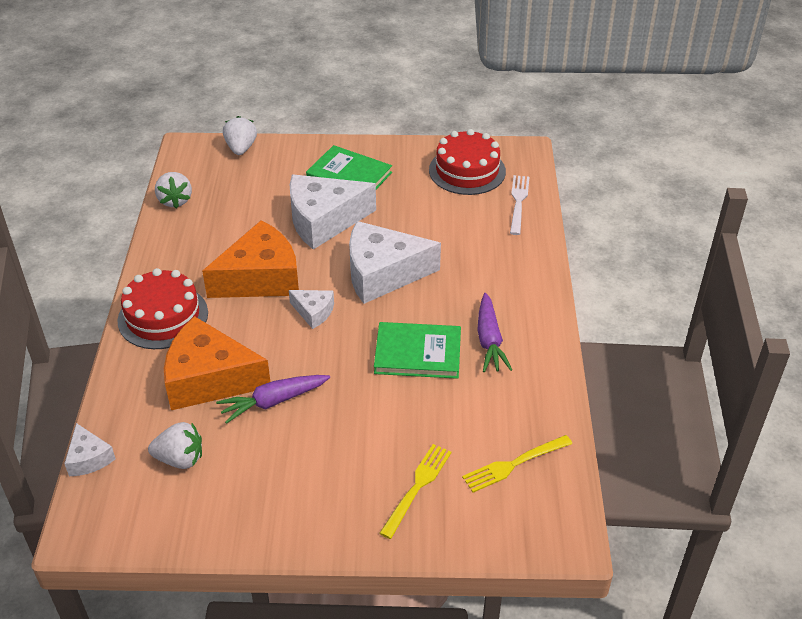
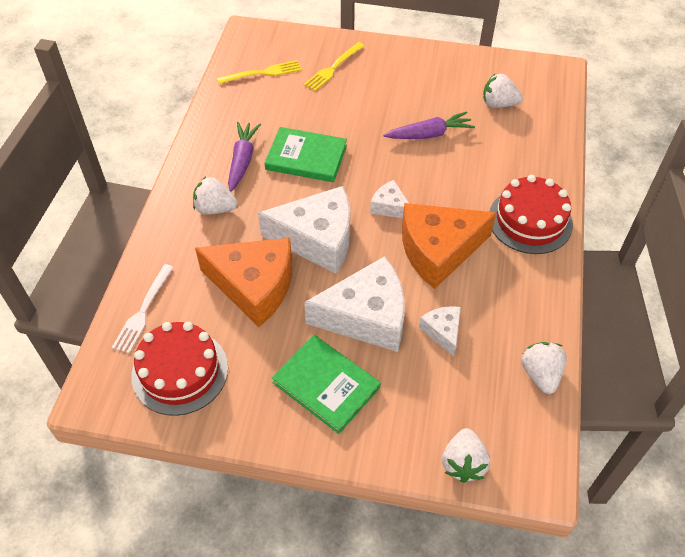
camera: 170 degrees left, 10 degrees up
(89, 458) = (566, 112): white cheese -> white cheese (442, 331)
(209, 379) = (482, 158): orange cheese -> orange cheese (254, 286)
(496, 288) = (215, 208): none -> white strawberry

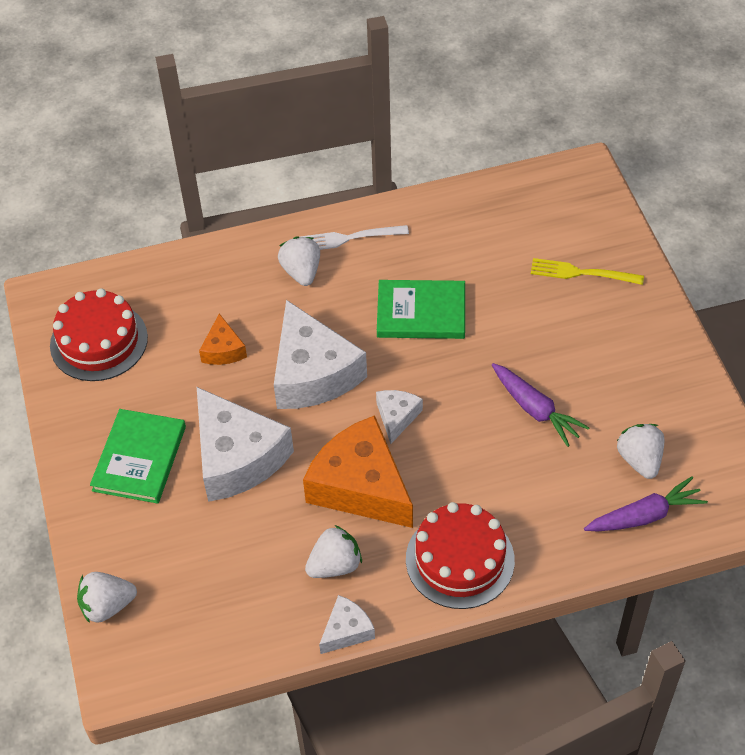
camera: 65 degrees right, 0 degrees up
(143, 311) = (149, 281): white fork -> white fork (349, 238)
(242, 160) = (381, 262): purple carrot -> purple carrot (645, 515)
(254, 286) = (223, 350): orange cheese -> orange cheese, size x0.48
(262, 73) = (525, 215): yellow fork -> none
(306, 157) = (421, 312): green book -> green book turned 75 degrees counterclockwise
(442, 331) = (254, 531): white cheese -> white cheese (346, 630)
(540, 374) = (245, 640): white strawberry -> white strawberry (335, 565)

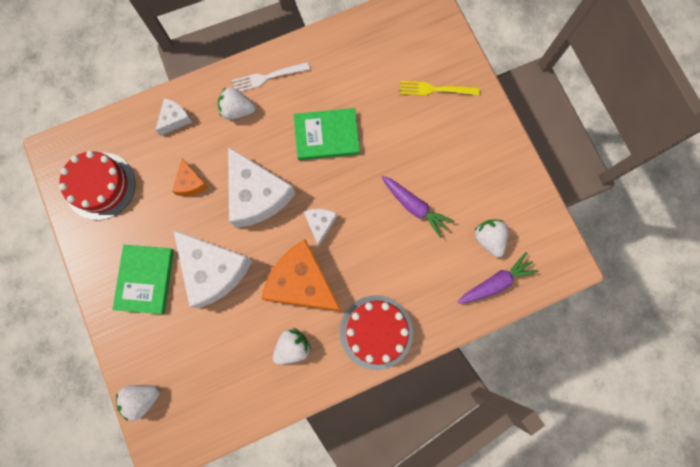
camera: 10 degrees left, 25 degrees up
(301, 272) = (237, 110): white strawberry -> white strawberry turned 60 degrees counterclockwise
(346, 630) = (307, 396): white cheese -> white cheese (175, 119)

